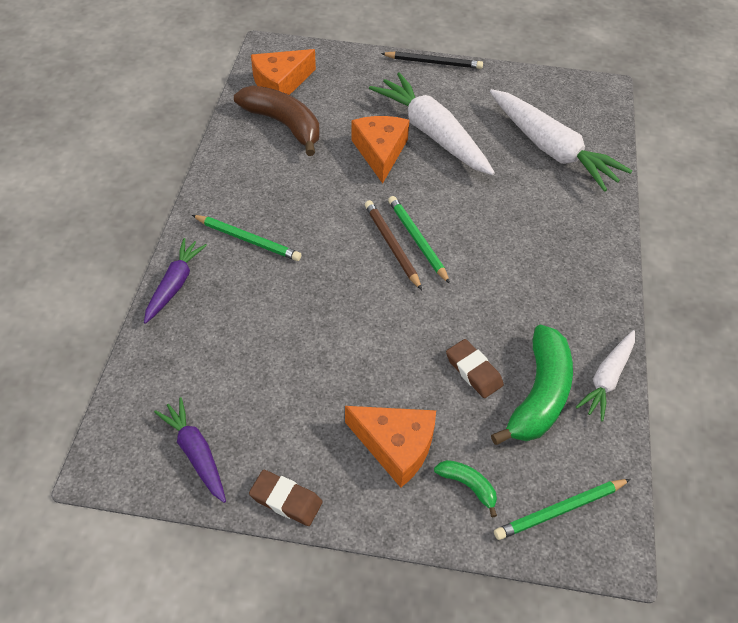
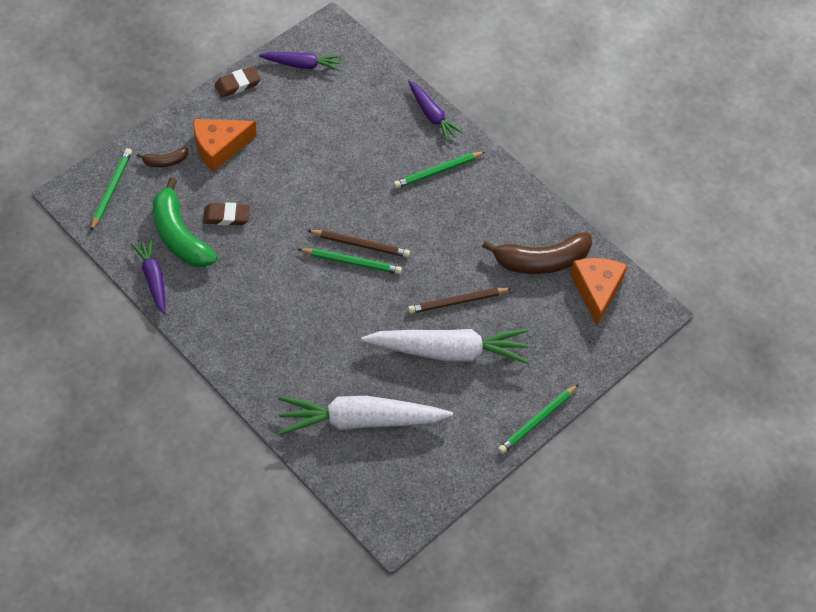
camera: 125 degrees right, 5 degrees up
(380, 152) = (457, 302): orange cheese -> brown pencil
(433, 62) = (537, 421): black pencil -> green pencil
(468, 485) = (165, 161): green banana -> brown banana
(607, 378) = (153, 279): white carrot -> purple carrot

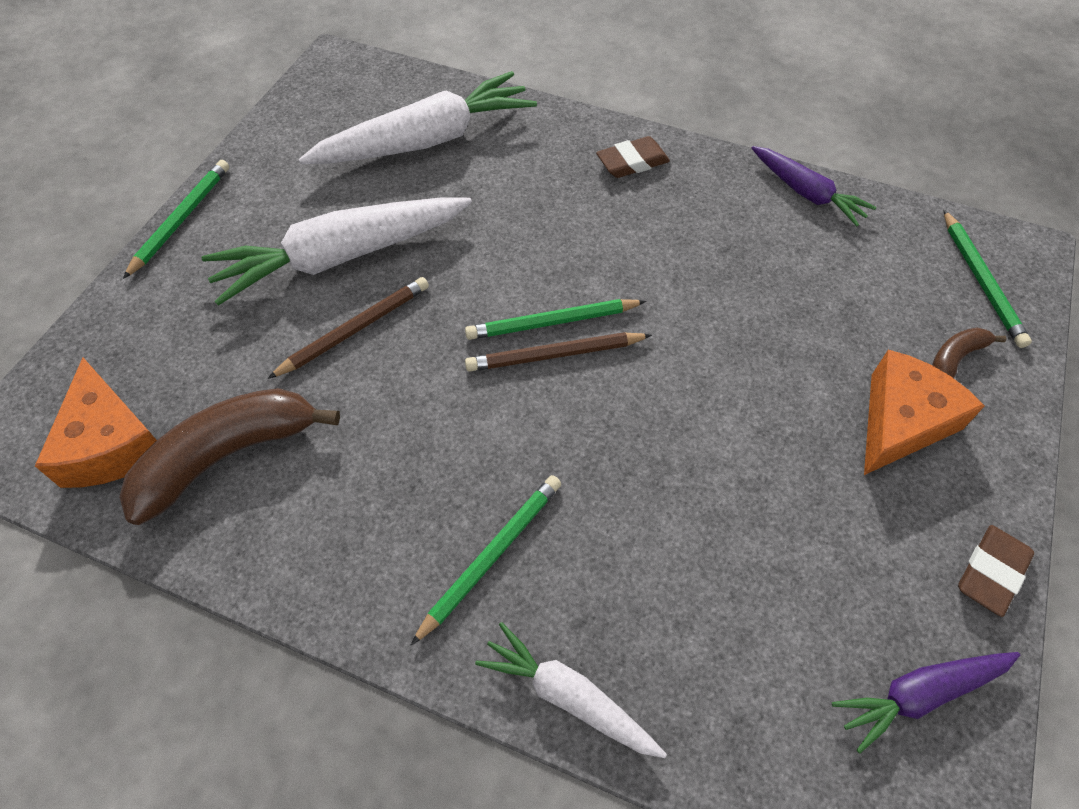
camera: 160 degrees right, 0 degrees up
(179, 236) = (826, 258): green banana -> none
(226, 216) = (787, 312): brown eraser -> brown eraser (632, 162)
(432, 115) = (569, 696): purple carrot -> white carrot

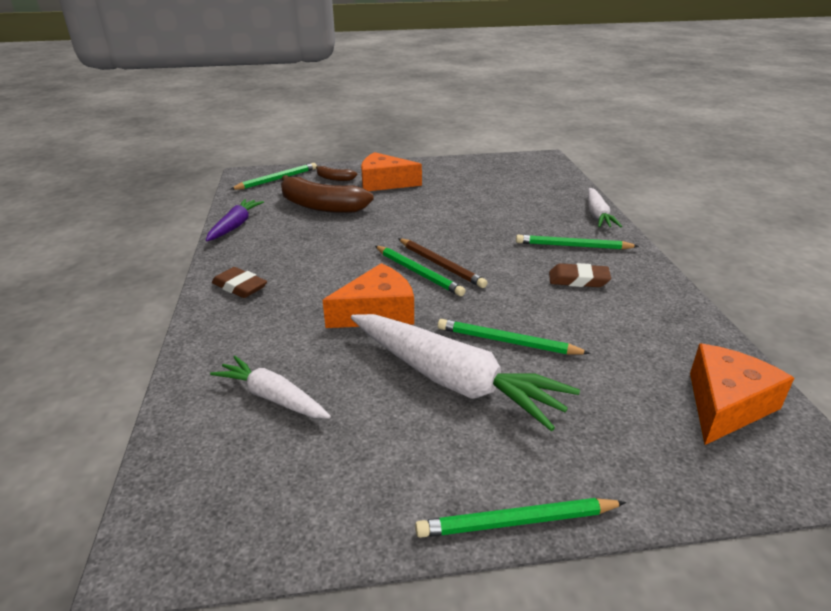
camera: 120 degrees left, 25 degrees down
(227, 456) = (653, 347): brown banana -> brown banana (321, 206)
(355, 329) = (507, 341): brown pencil -> green pencil
(425, 140) = (273, 397): white carrot -> white carrot, size x0.55
(496, 249) = (377, 312): none -> orange cheese
(920, 694) = (500, 166): purple carrot -> none
(991, 572) = (437, 162): brown eraser -> brown eraser (578, 280)

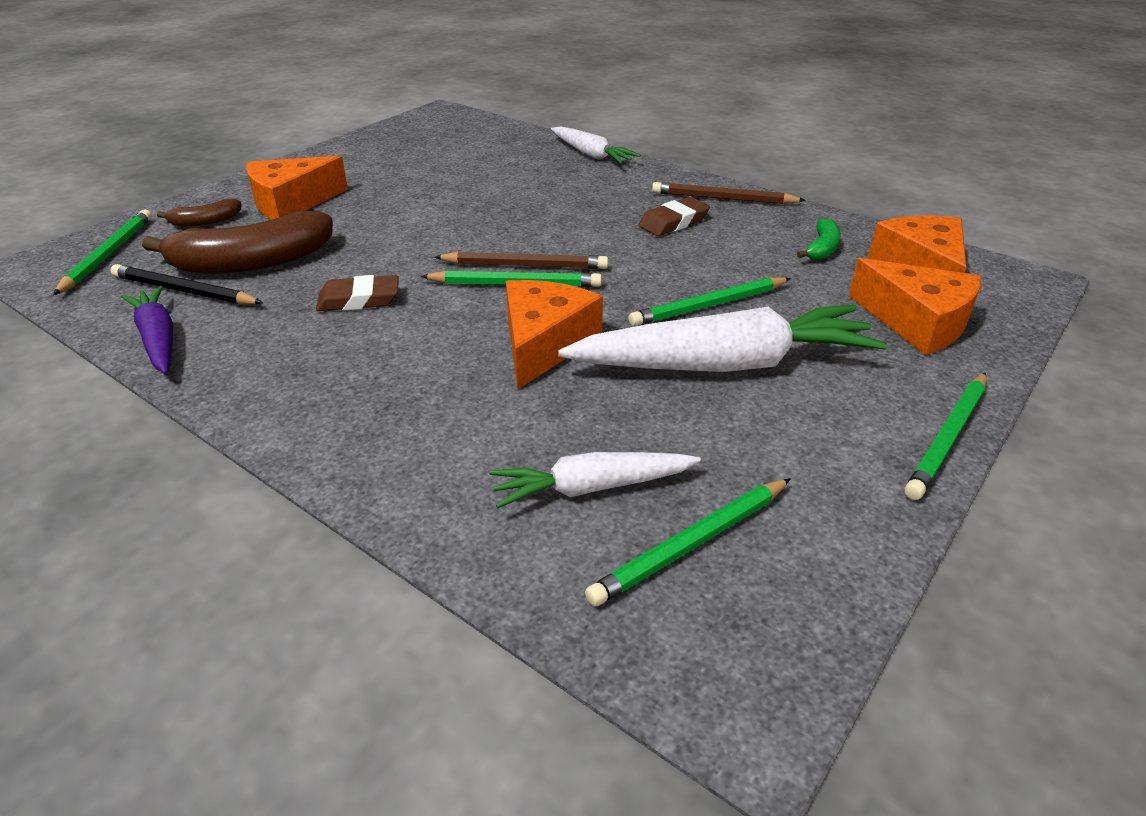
camera: 45 degrees left, 5 degrees up
(240, 287) = (320, 405): brown eraser -> brown eraser (359, 299)
(276, 208) = (184, 291): none -> black pencil
(573, 246) = (618, 193): green pencil -> green pencil (691, 544)
(645, 280) = (723, 198): none -> brown pencil
(645, 437) = (917, 322): none -> orange cheese
(663, 347) = (822, 248): none -> green banana

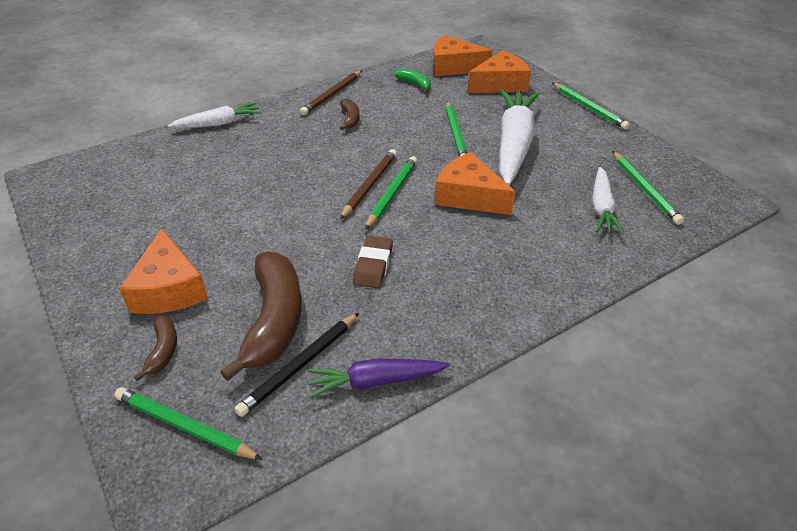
camera: 70 degrees left, 5 degrees up
(673, 222) = (350, 119): brown eraser -> brown banana

